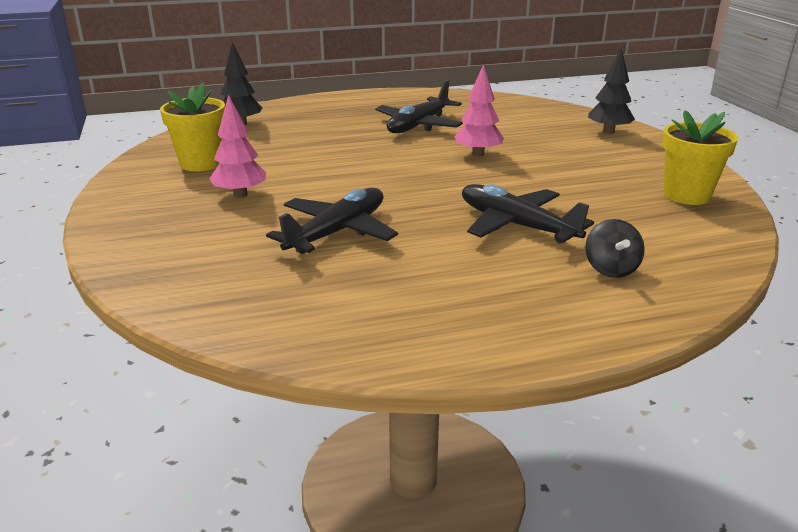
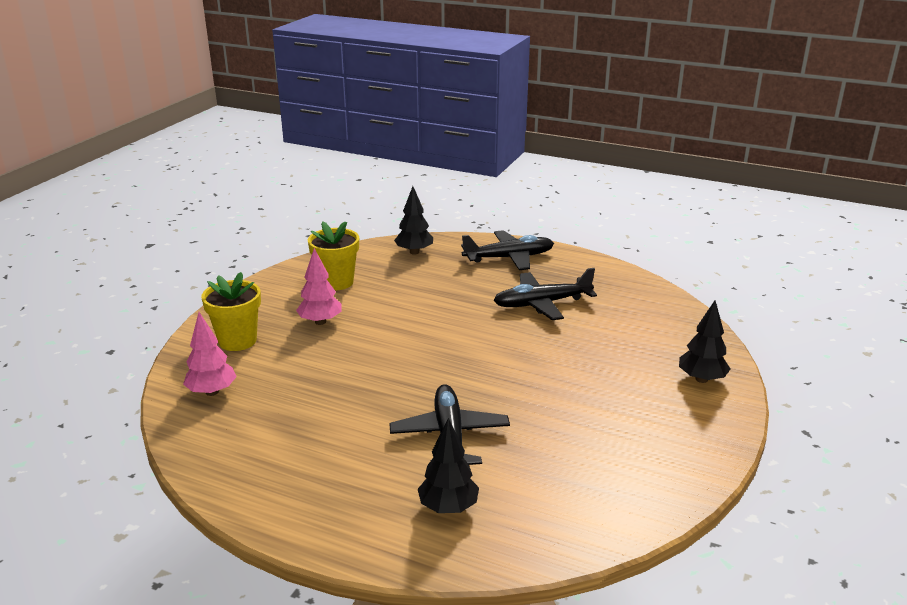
camera: 40 degrees right, 0 degrees up
(337, 232) = (328, 382): black plane -> black plane (509, 258)
(478, 154) = (538, 354): pink tree -> pink tree (212, 392)
(611, 269) = (448, 507): black spinning top -> black tree
(687, 195) = (640, 478): yellow flower pot -> yellow flower pot (237, 341)

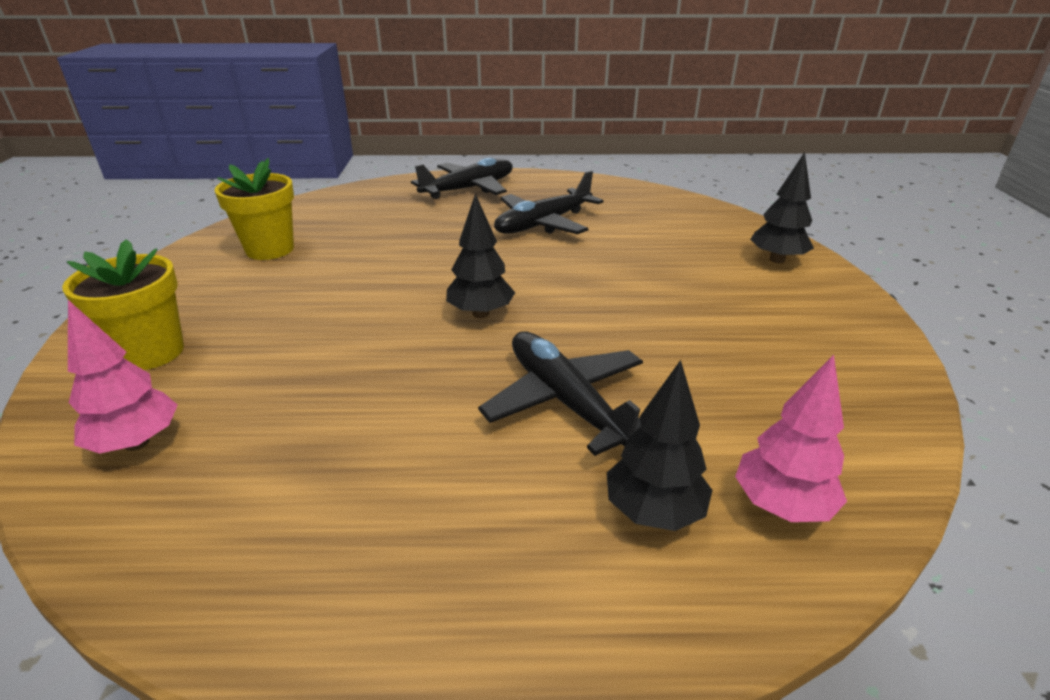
camera: 25 degrees left, 5 degrees up
(320, 322) = (274, 299): pink tree -> pink tree (781, 505)
(414, 252) = (353, 202): black tree -> black tree (481, 313)

